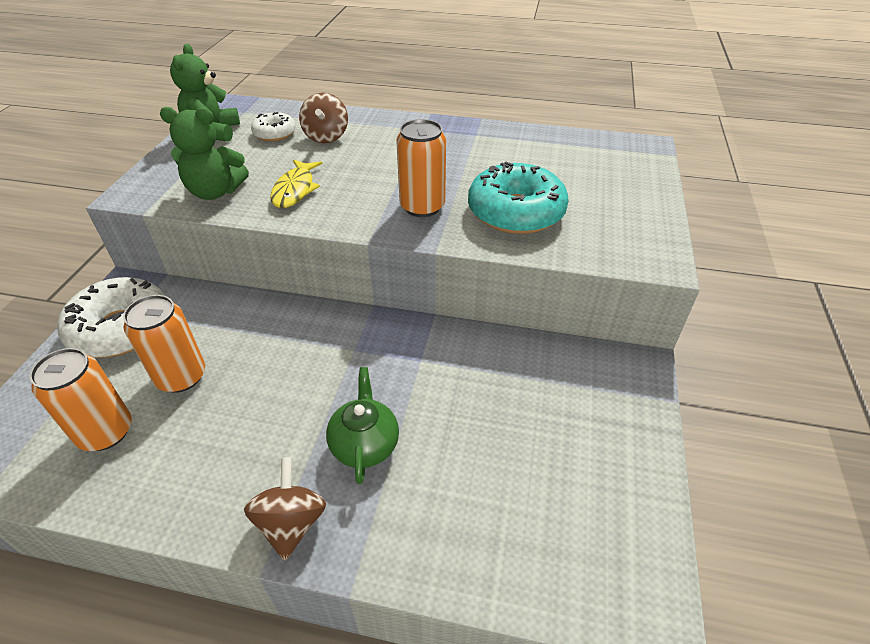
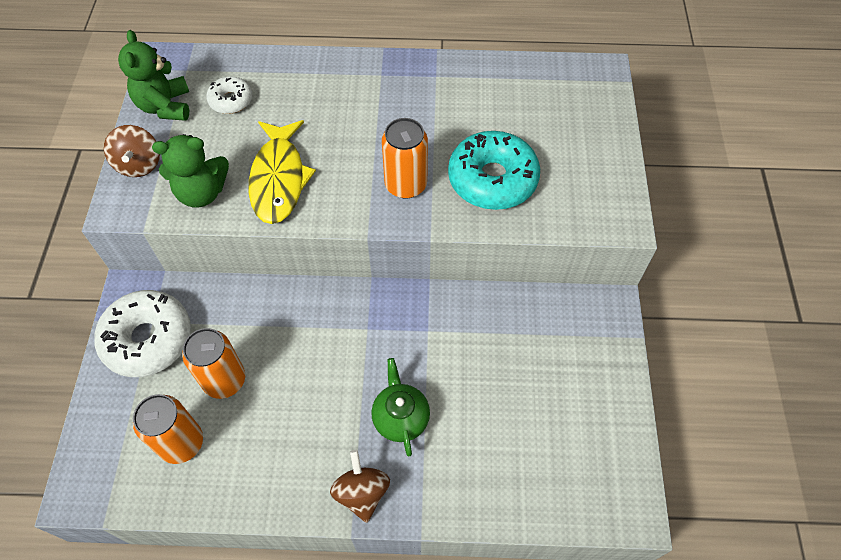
camera: 10 degrees left, 15 degrees up
(295, 190) = (279, 179): yellow fish -> yellow fish, size x1.52
(326, 136) = (286, 98): brown spinning top -> brown spinning top (139, 164)

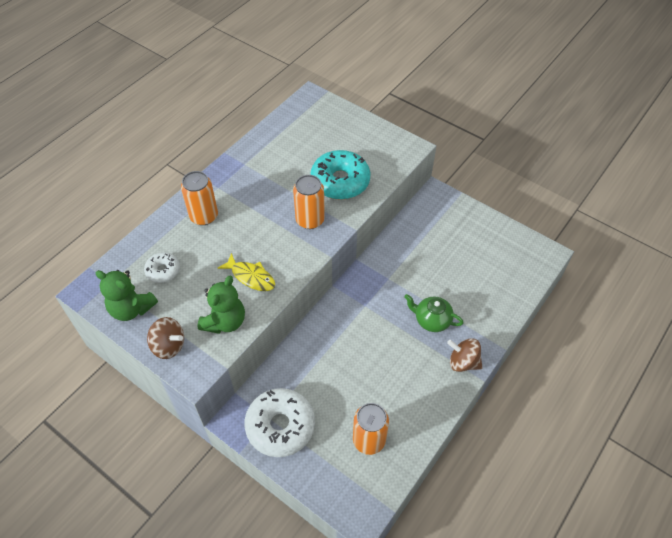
camera: 55 degrees left, 5 degrees down
(224, 380) = (343, 396): orange can -> orange can (204, 216)
(279, 179) = (251, 277): yellow fish -> yellow fish, size x0.66

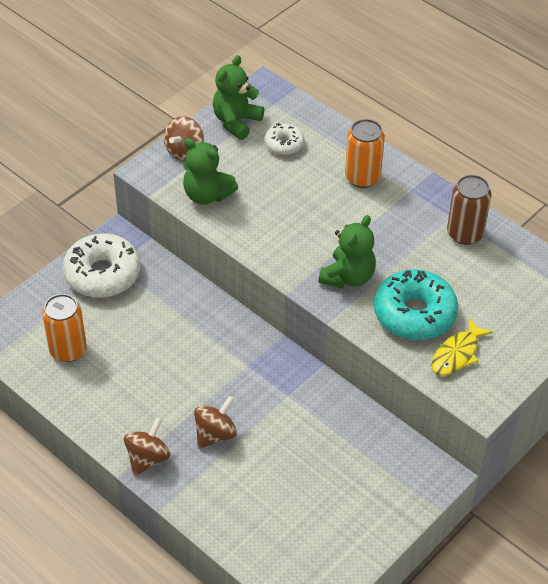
camera: 95 degrees right, 5 degrees down
(251, 277) = (265, 218): yellow fish -> yellow fish (457, 354)
(261, 156) = (465, 234): none -> brown can
(310, 220) = (348, 277): orange can -> green teddy bear
(431, 320) = (215, 434): green teapot -> brown spinning top

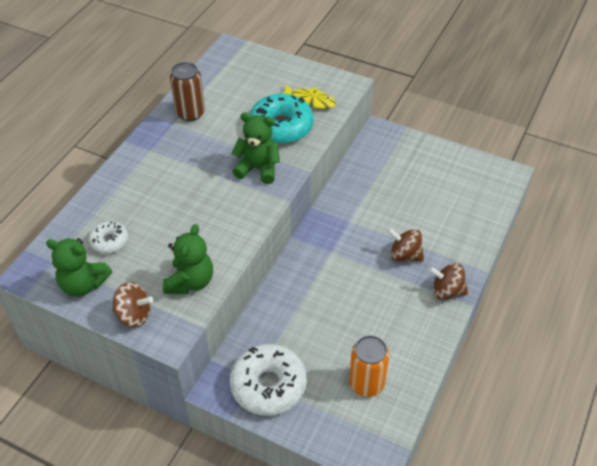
camera: 105 degrees left, 0 degrees up
(362, 177) = (141, 181): orange can -> none

